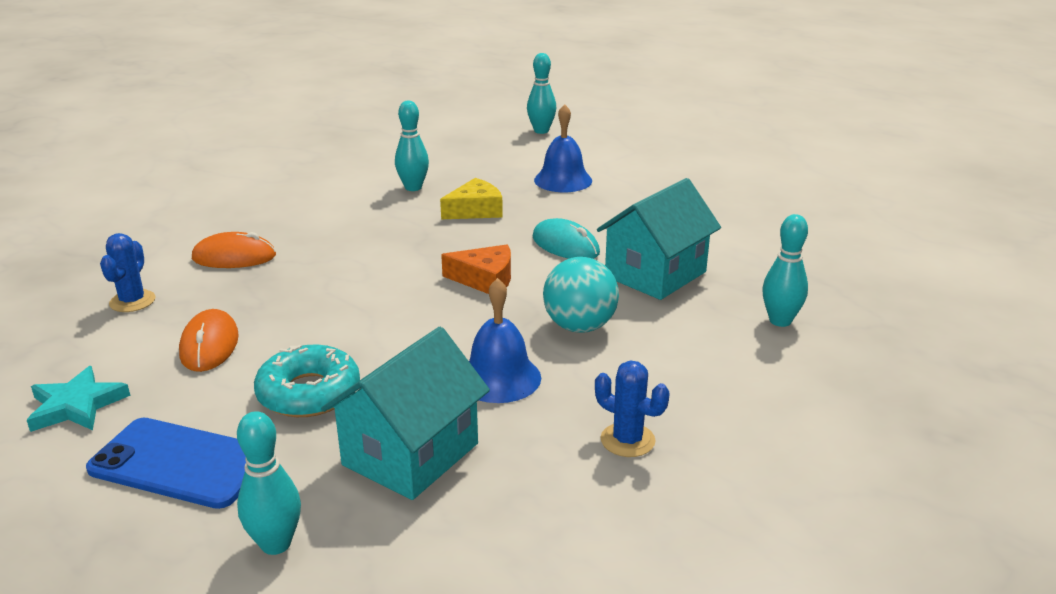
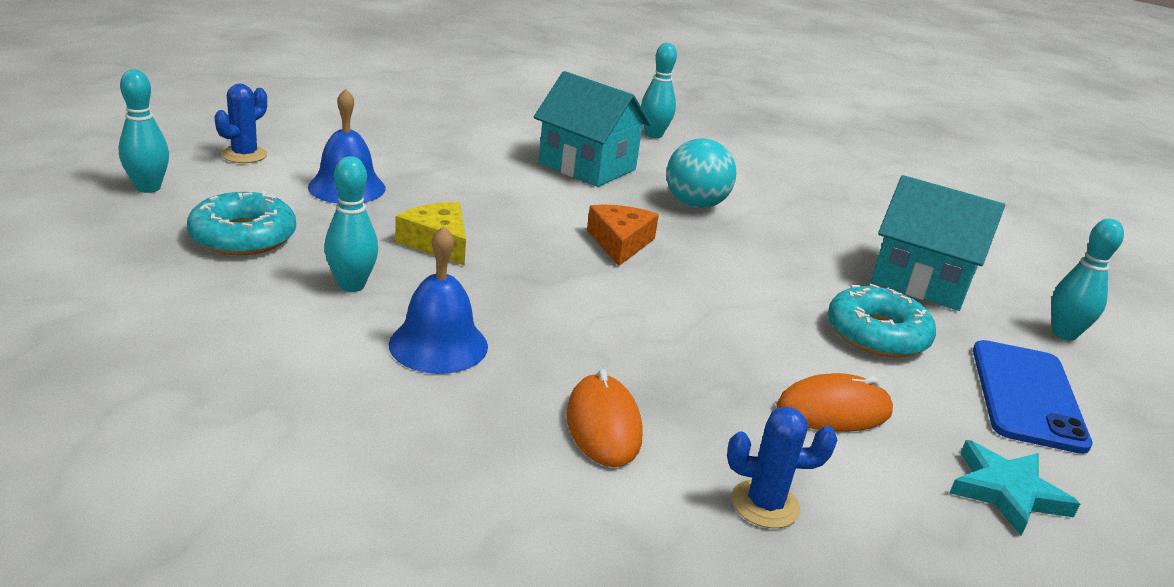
camera: 100 degrees left, 0 degrees up
(477, 157) = (243, 237): none -> turquoise donut
(499, 378) = (794, 242): blue bell -> blue bell (438, 345)
(565, 245) = (531, 199): turquoise mouse -> none
(627, 440) = (842, 201): blue cactus -> blue cactus (244, 155)

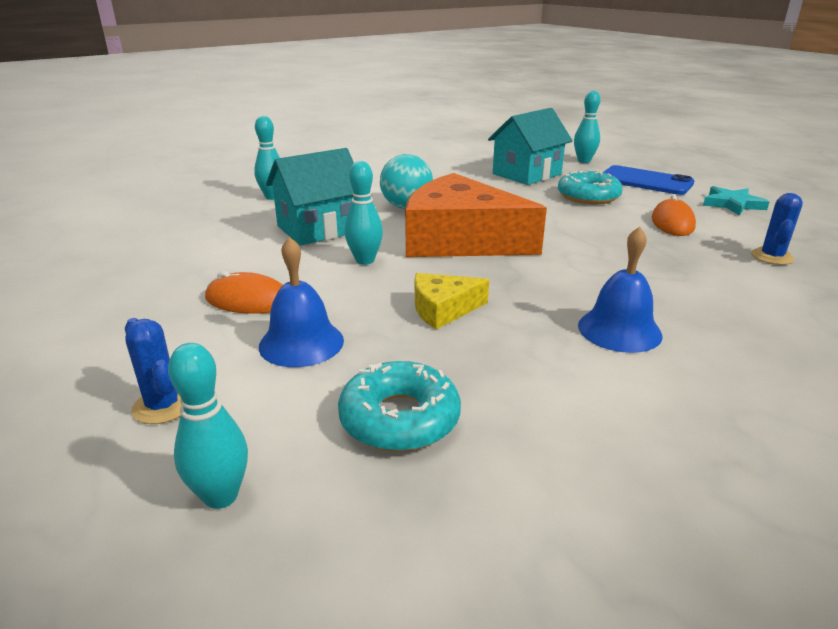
camera: 65 degrees left, 0 degrees up
(352, 285) = (519, 360): turquoise bowling pin -> turquoise bowling pin (365, 260)
(603, 425) = (711, 286): orange mouse -> orange mouse (249, 300)
(620, 243) = (460, 240): orange cheese -> orange cheese, size x2.16

